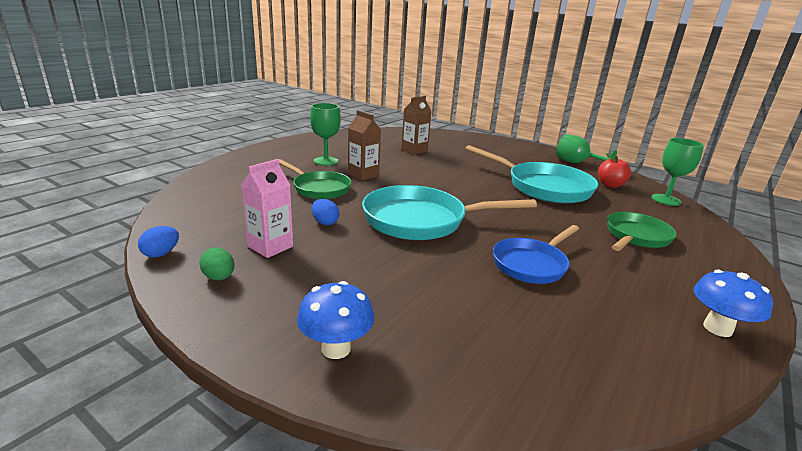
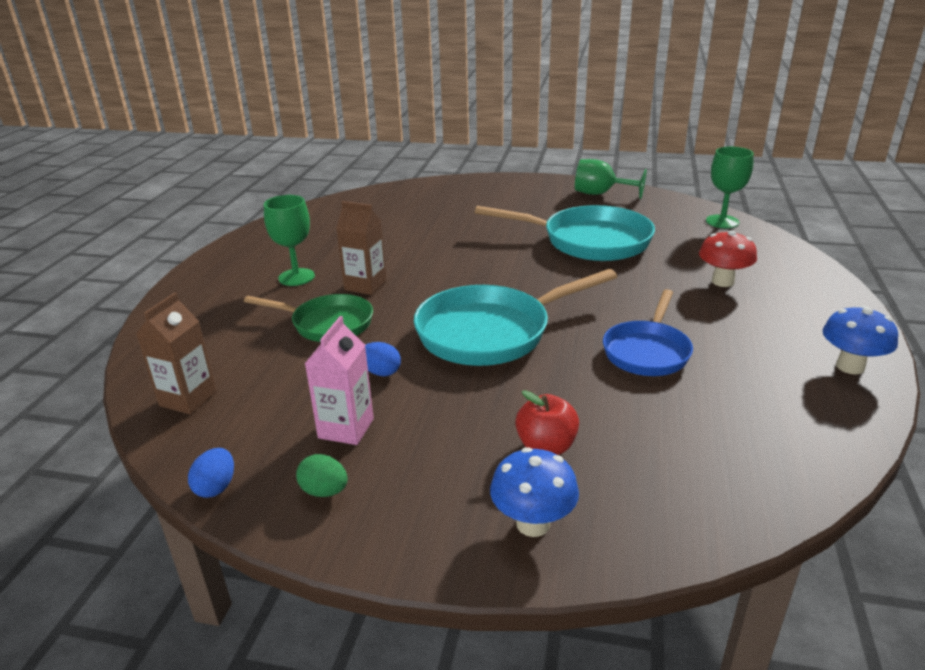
camera: 20 degrees left, 5 degrees up
(414, 150) = (397, 226): brown carton -> brown carton (188, 399)
(610, 185) = (656, 217): red apple -> red apple (546, 446)
(636, 237) = (722, 281): green pan -> red mushroom

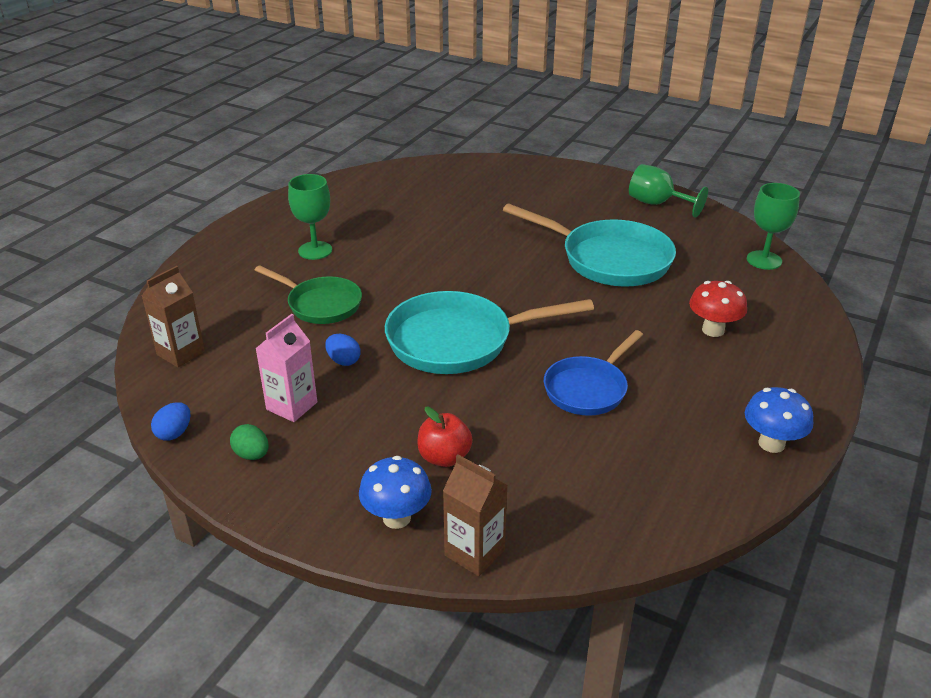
camera: 15 degrees right, 5 degrees up
(365, 285) = (371, 271): brown carton -> brown carton (474, 552)

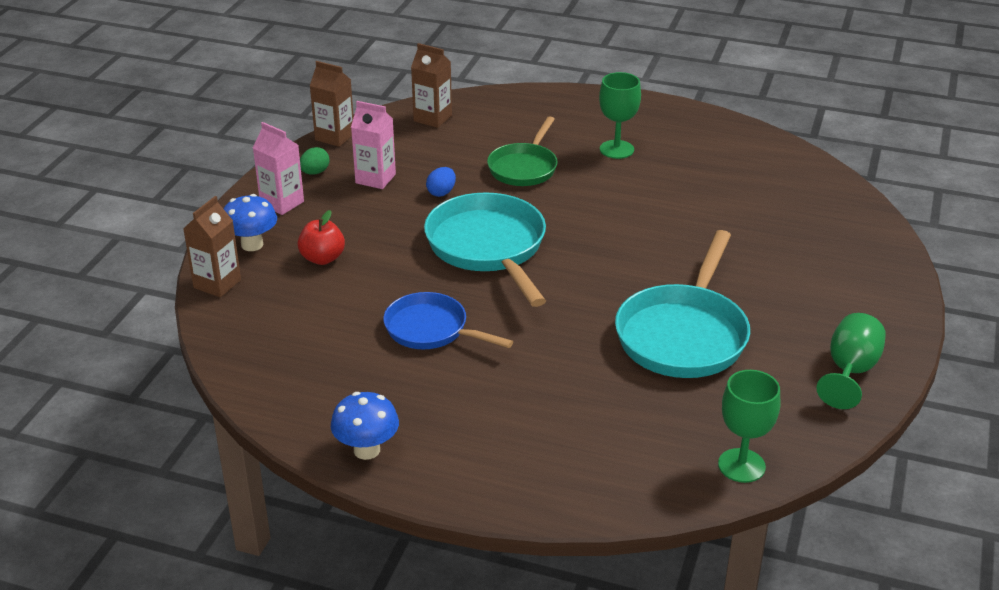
camera: 80 degrees right, 0 degrees up
(174, 433) = (335, 137): blue egg -> brown carton
(311, 487) = (282, 203): none -> pink carton
(713, 330) = (559, 415): red mushroom -> none

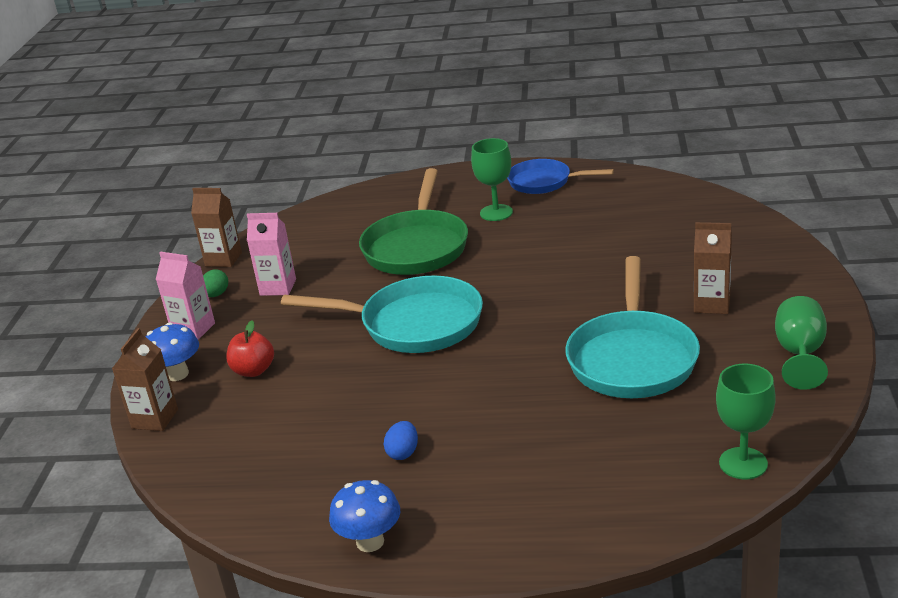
camera: 10 degrees left, 5 degrees down
(431, 330) = (388, 411): blue pan -> blue pan (544, 182)
(432, 118) = (312, 223): brown carton -> brown carton (712, 304)
(441, 192) = (347, 285): blue egg -> blue egg (403, 453)
(488, 248) = (413, 324): turquoise pan -> turquoise pan turned 135 degrees clockwise
(524, 167) = (417, 246): green pan -> green pan, size x1.60

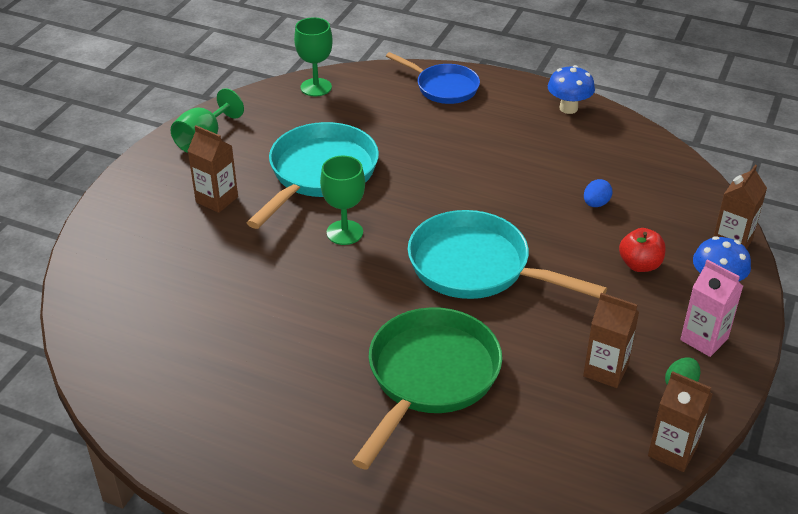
camera: 165 degrees left, 10 degrees up
(278, 287) = (605, 370): pink carton -> brown carton
(403, 453) = (528, 155): blue egg -> blue egg (596, 204)
(496, 213) = (311, 402): green goblet -> green goblet (344, 232)
(544, 182) = (217, 440): blue pan -> blue pan (443, 87)

